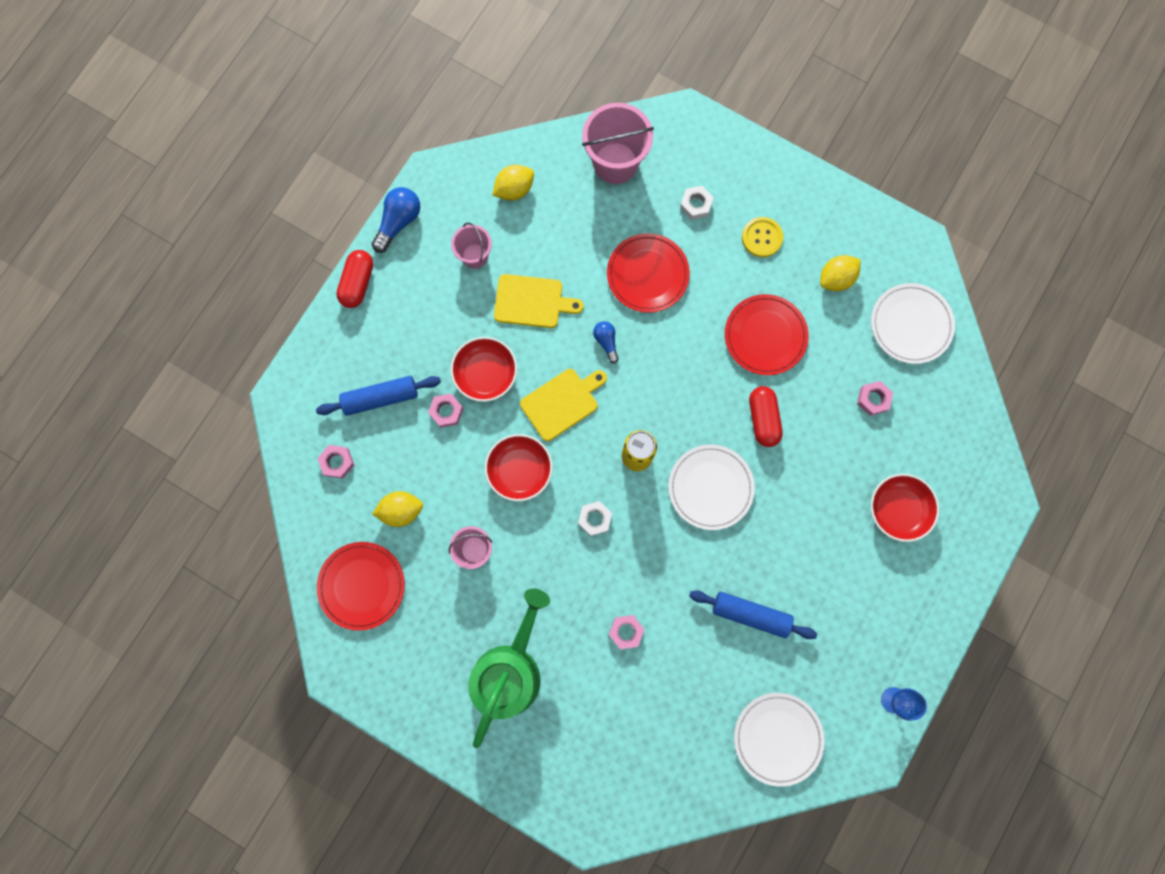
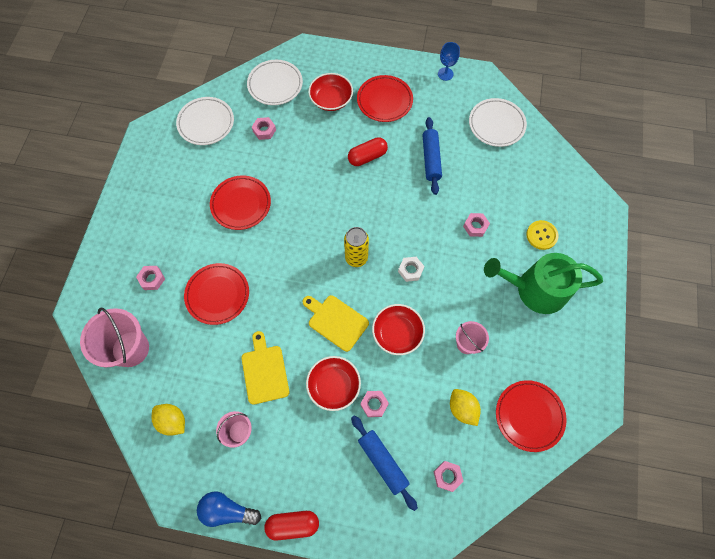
camera: 110 degrees left, 10 degrees down
(606, 342) = (279, 306): blue light bulb -> none
(696, 205) = (152, 279): white nut -> pink nut
(710, 487) = (359, 206): white plate -> white plate (275, 85)
(762, 238) = (167, 227): yellow button -> yellow button (541, 235)
(763, 419) = (300, 188): red capsule -> red capsule (367, 157)
(836, 279) = (185, 173): yellow lemon -> none
(872, 587) = (384, 101): none -> red plate

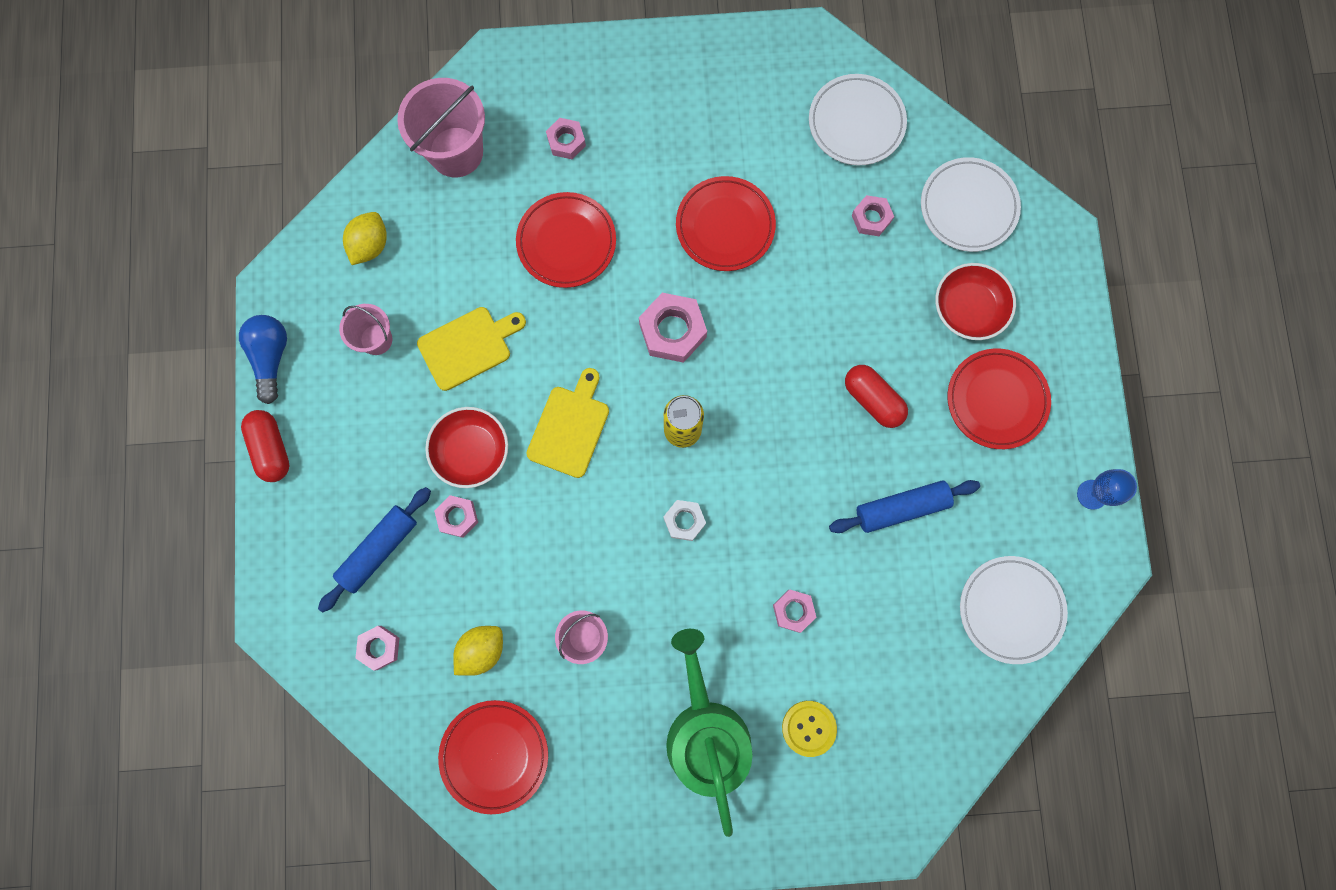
camera: 75 degrees right, 10 degrees up
(294, 248) = (672, 331): none -> pink nut
(397, 333) = (574, 525): red bowl -> none

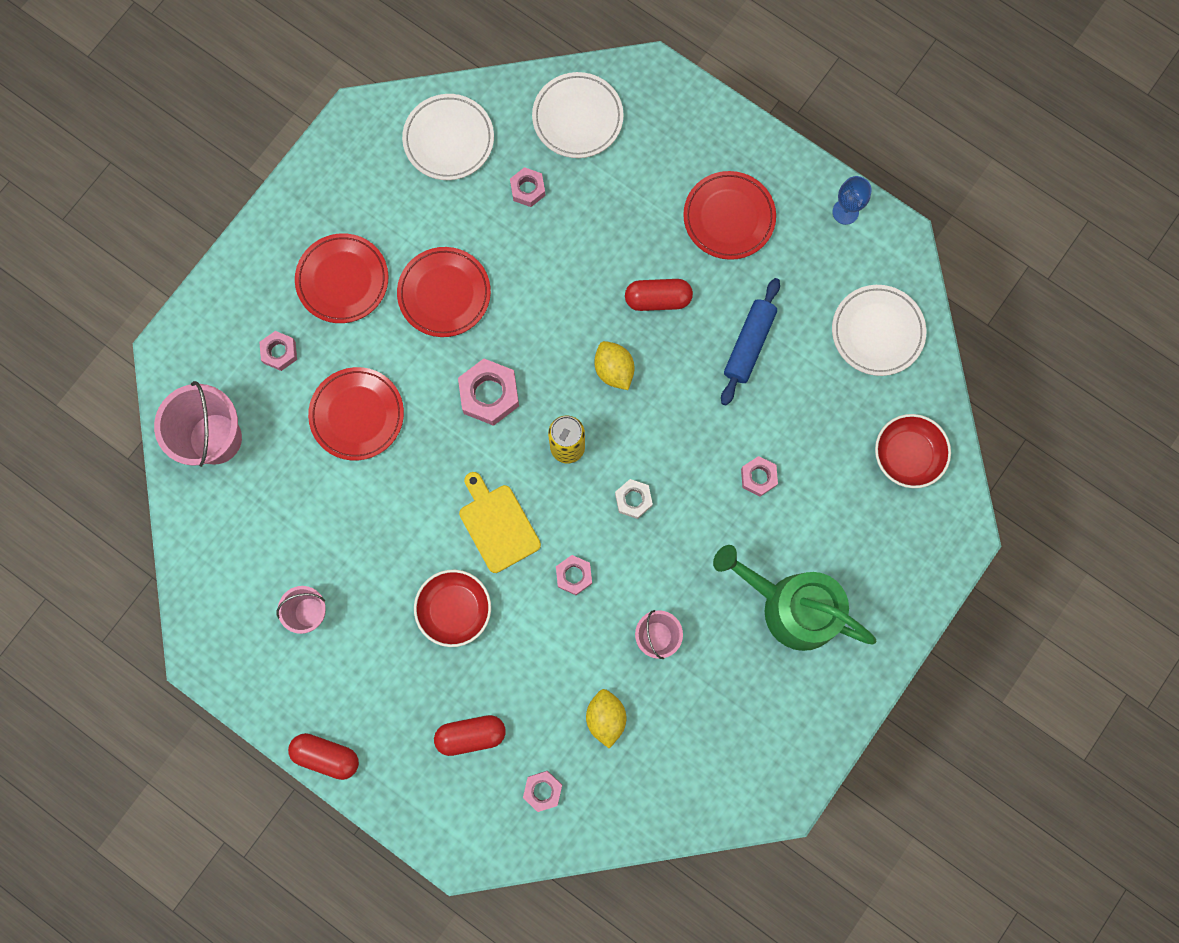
camera: 50 degrees left, 0 degrees up
(271, 357) = (255, 701): blue light bulb -> none
(370, 245) = (232, 559): yellow lemon -> yellow lemon (614, 370)
(379, 550) = (471, 735): blue rolling pin -> red capsule
(457, 517) = (494, 658): pink nut -> pink nut (574, 575)
(468, 346) = (374, 549): yellow cutting board -> none
(494, 755) = (687, 768): red plate -> red plate (342, 280)
(809, 728) = (845, 533): yellow button -> none
(968, 308) = (649, 180): red bowl -> red bowl (907, 455)

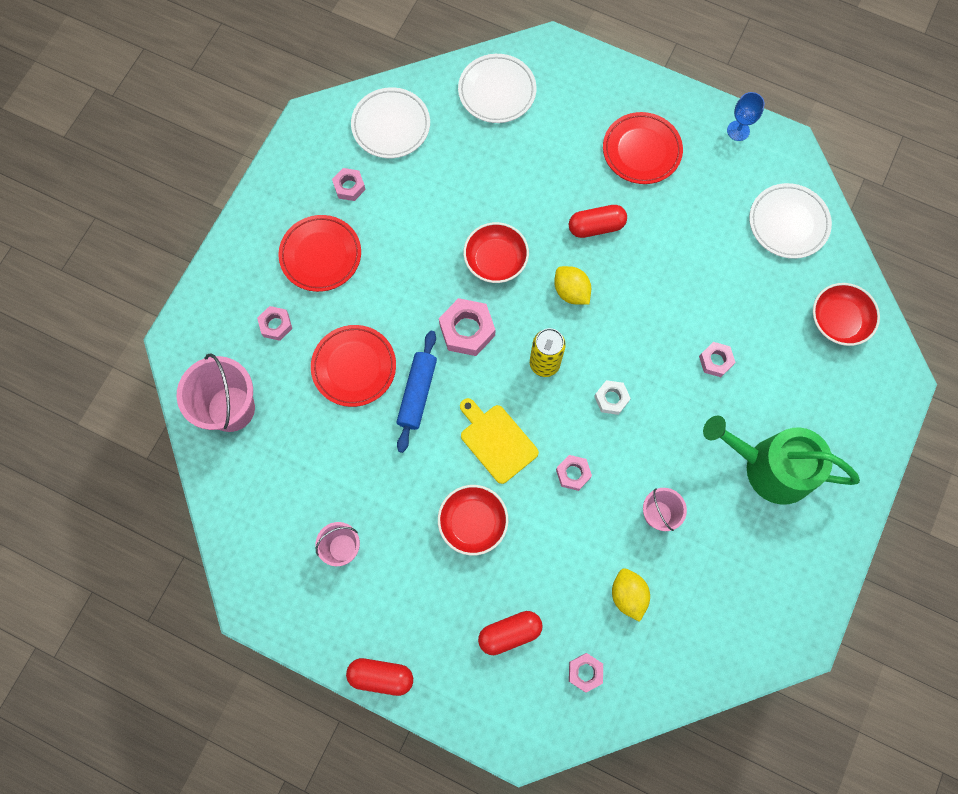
camera: 10 degrees left, 5 degrees down
(444, 294) = (411, 252): red plate -> none
(528, 189) = (466, 155): pink nut -> pink nut (349, 187)
(536, 319) = (495, 260): none -> red bowl
(749, 344) = (682, 251): blue rolling pin -> blue rolling pin (417, 393)

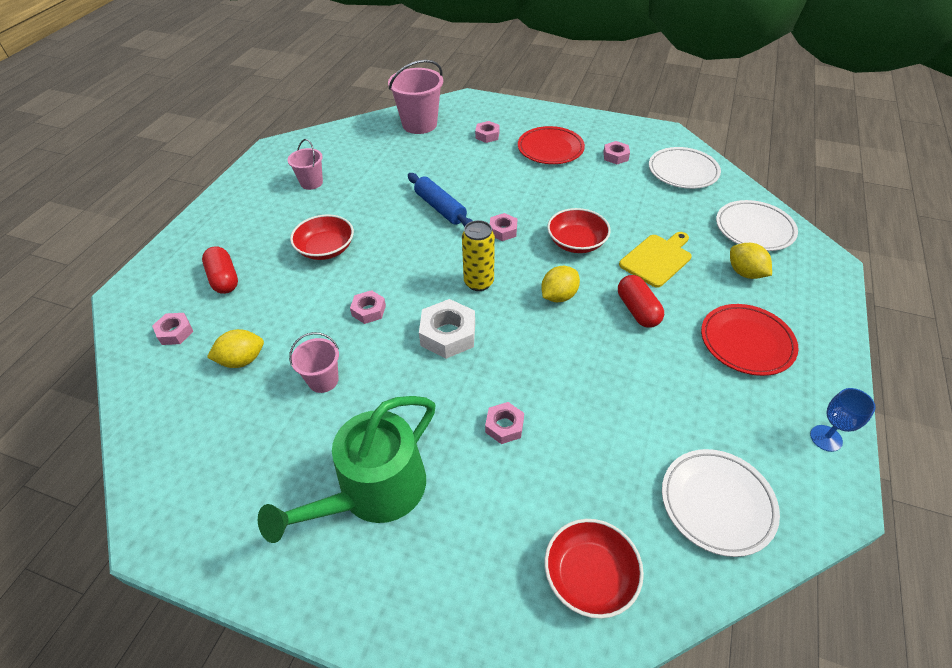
camera: 85 degrees right, 25 degrees down
(354, 367) = (459, 174): red plate -> none
(381, 676) = (207, 211): red capsule -> none
(417, 393) = (440, 208): blue rolling pin -> blue rolling pin turned 45 degrees clockwise
(467, 330) = (503, 231): pink nut -> pink nut, size x0.60
(496, 441) = (400, 257): yellow cutting board -> yellow cutting board (657, 259)
(557, 122) = (745, 273): none -> yellow lemon
(611, 399) = (448, 334): white nut -> white nut, size x1.67
(770, 467) = (374, 491): green watering can -> green watering can turned 150 degrees counterclockwise

